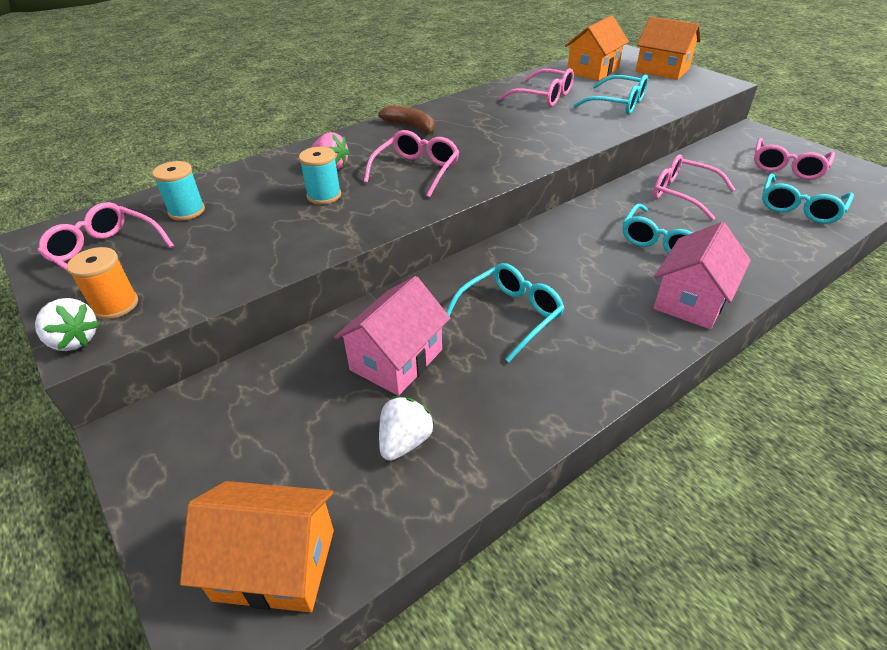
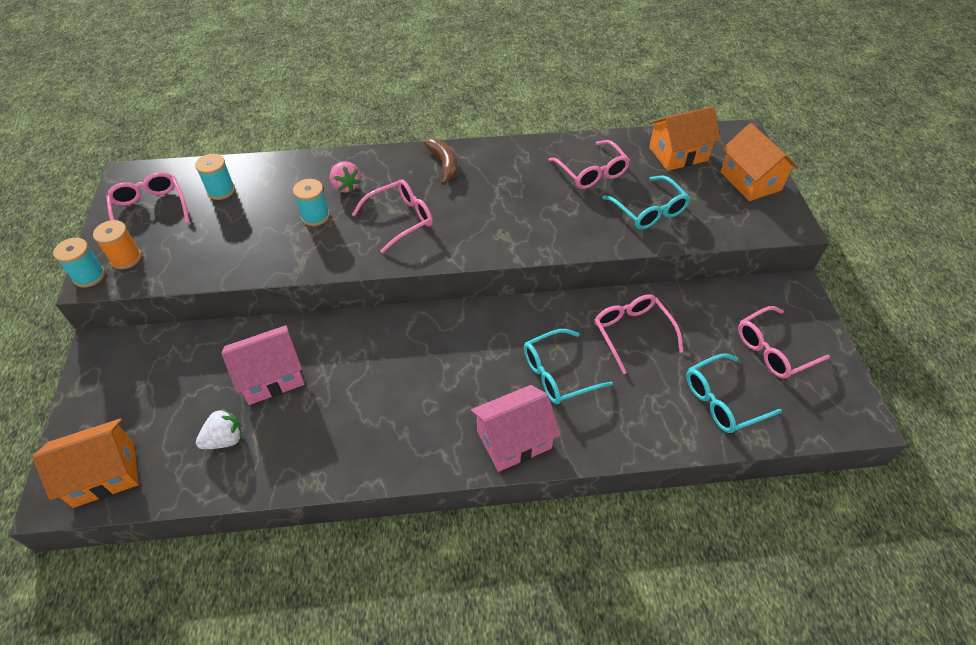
camera: 30 degrees right, 10 degrees up
(74, 340) = (89, 276): white strawberry -> turquoise spool
(275, 564) = (104, 474): orange house -> orange house turned 60 degrees counterclockwise
(510, 315) = (373, 380): turquoise glasses -> none

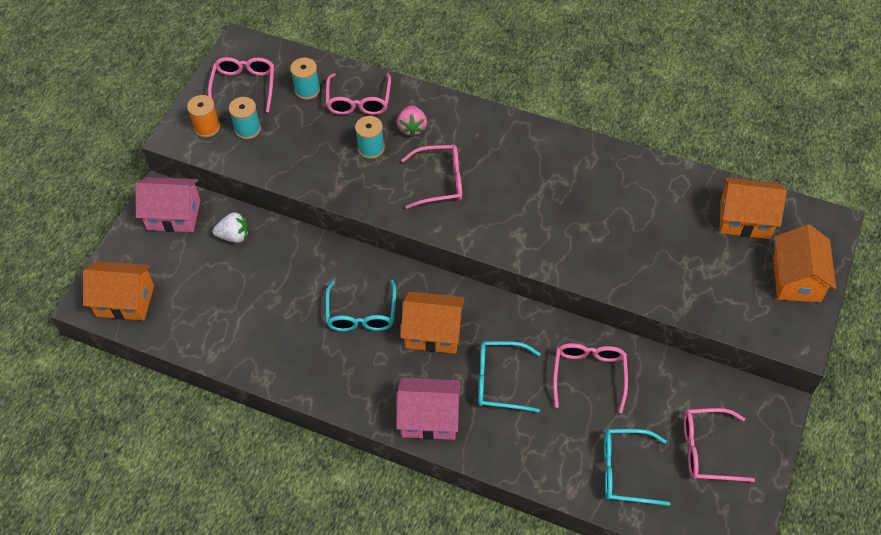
camera: 30 degrees right, 5 degrees up
(89, 276) = (174, 132): turquoise spool -> turquoise spool (247, 129)
(225, 439) = (217, 313): white strawberry -> white strawberry (234, 236)
(271, 377) = (273, 277): pink house -> pink house (174, 215)
(444, 164) = (511, 139): brown banana -> none
(467, 358) = (433, 332): none -> orange house
(592, 172) = (644, 204): pink glasses -> pink glasses (359, 101)
(649, 211) = (670, 268): turquoise glasses -> turquoise glasses (361, 314)

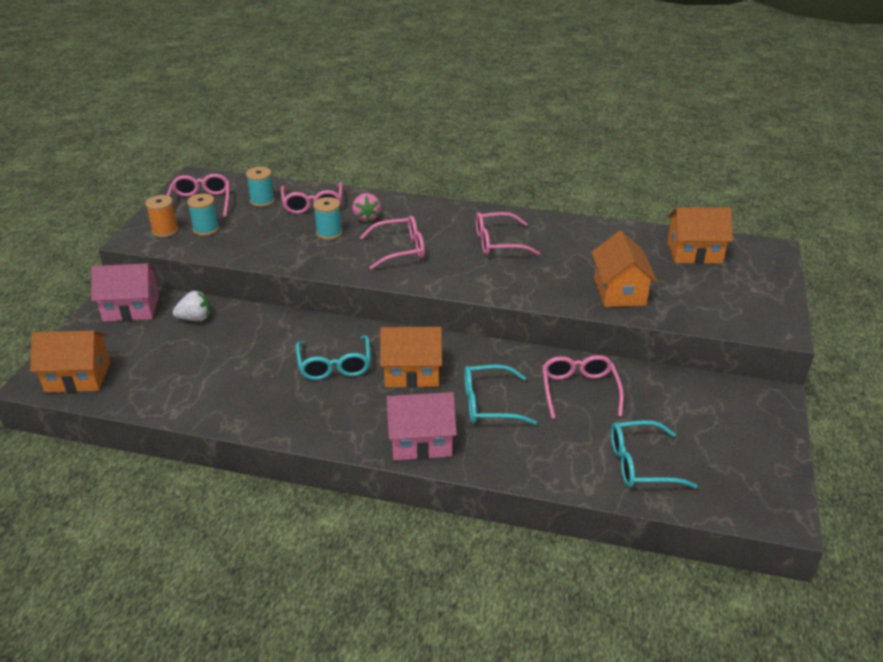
camera: 10 degrees left, 20 degrees down
(707, 450) = (718, 438): pink glasses -> pink glasses (498, 243)
(796, 279) = (758, 287): orange house -> orange house (619, 291)

